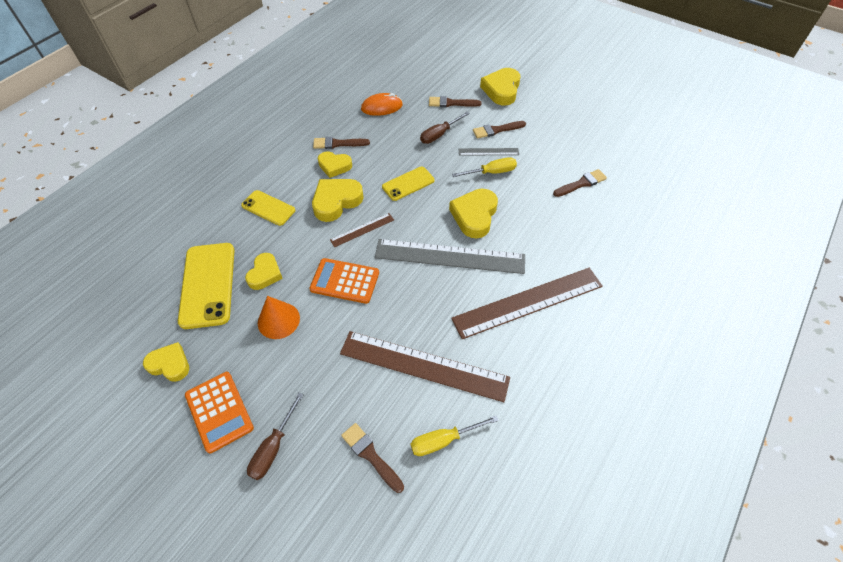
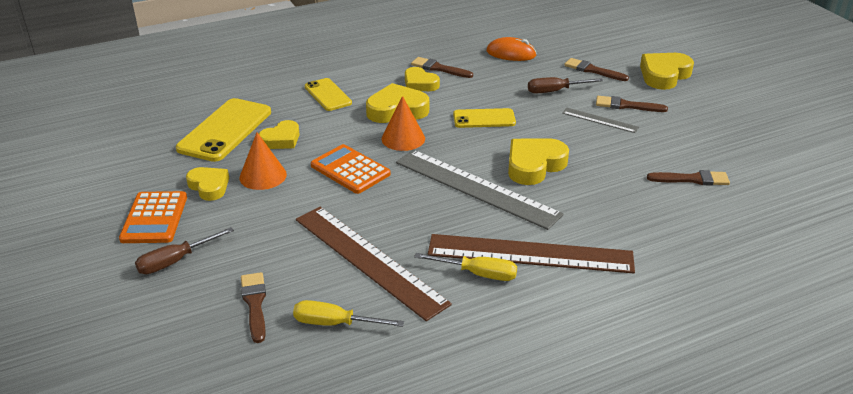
camera: 30 degrees right, 20 degrees down
(170, 364) = (145, 172): yellow heart -> yellow heart (209, 186)
(362, 230) = (403, 138): brown ruler -> orange cone
(491, 172) = (587, 137): yellow screwdriver -> yellow screwdriver (478, 274)

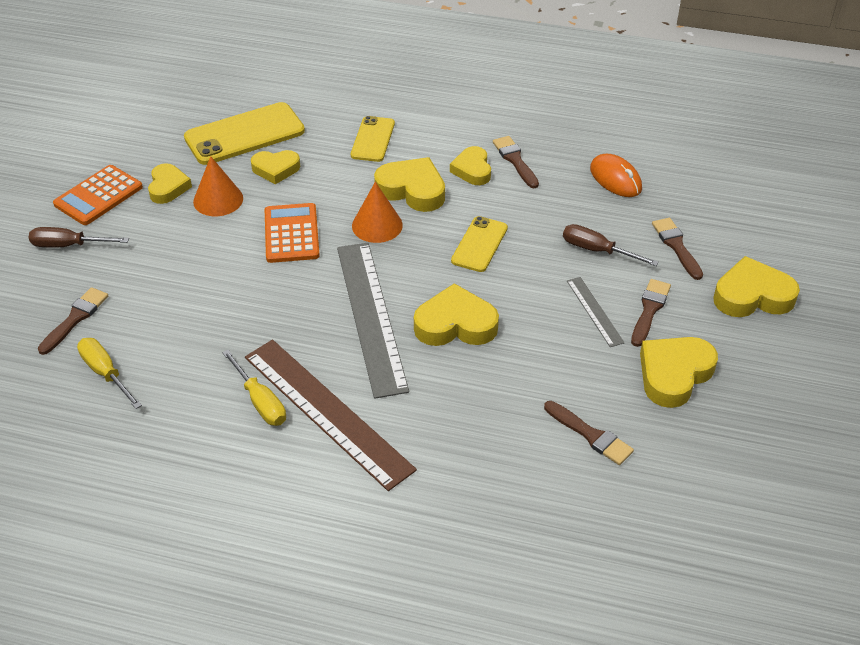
camera: 40 degrees right, 10 degrees up
(368, 260) = (196, 332): brown ruler -> none
(484, 119) = (479, 244): yellow phone -> yellow phone turned 75 degrees clockwise
(626, 105) = (649, 310): brown brush -> brown brush turned 60 degrees clockwise
(685, 128) = (674, 374): none -> yellow heart

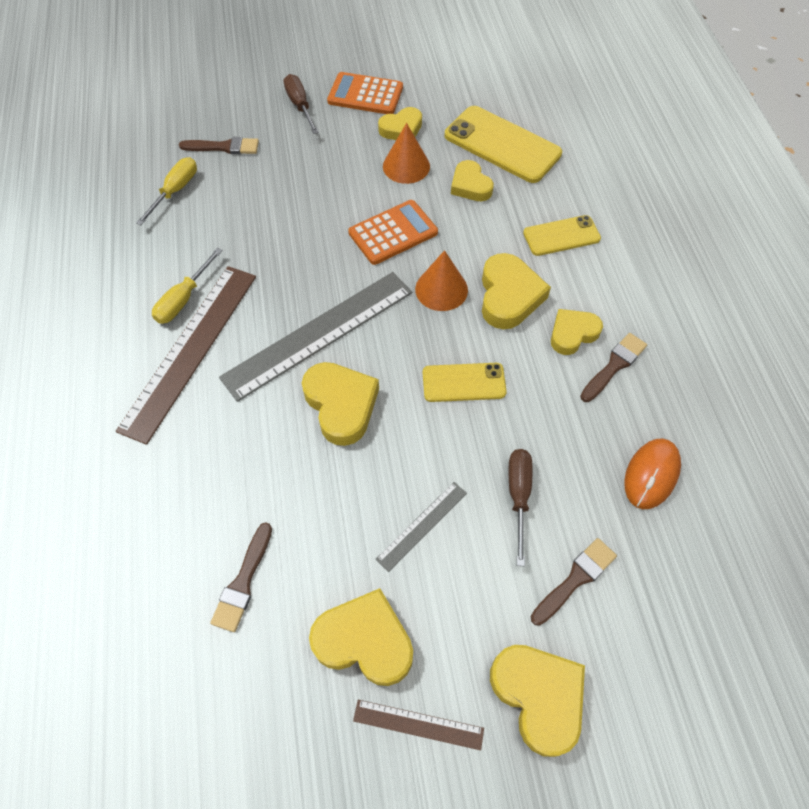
camera: 65 degrees right, 15 degrees up
(649, 310) = (452, 582): brown brush -> none
(749, 364) = (418, 724): none -> brown ruler

